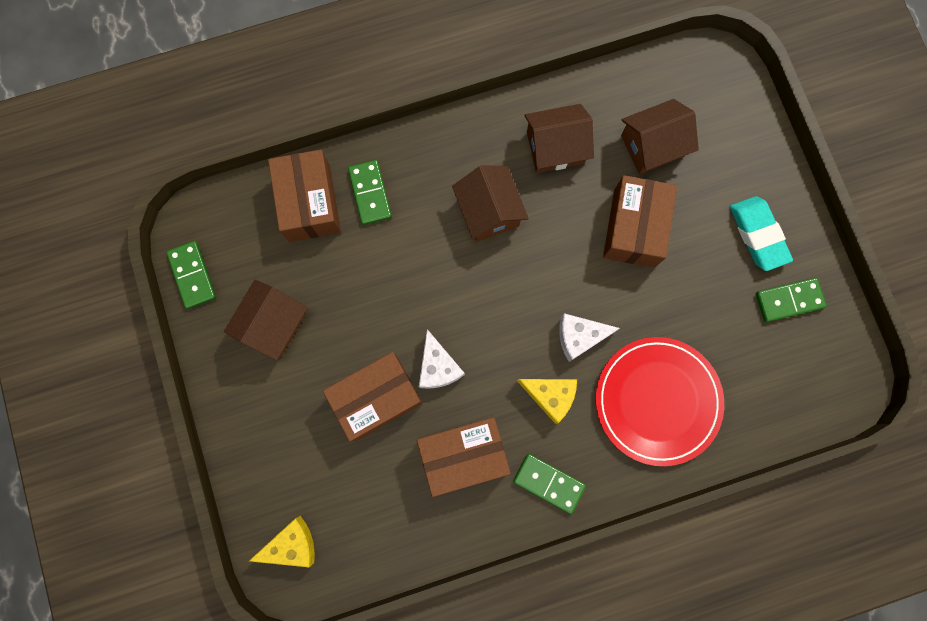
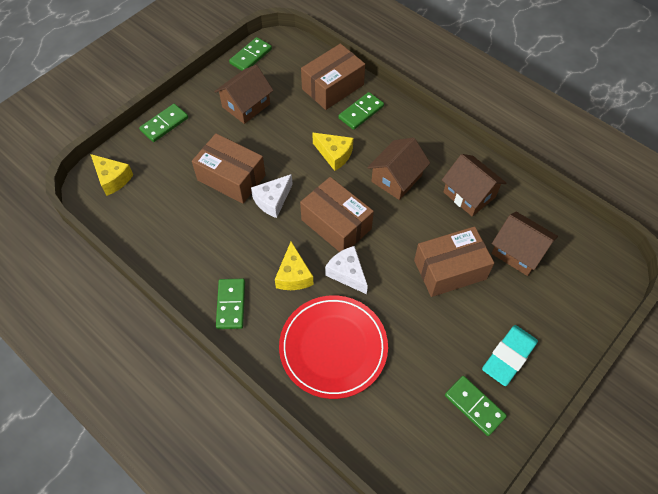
camera: 60 degrees right, 20 degrees down
(241, 441) = (164, 124): none -> green domino
(273, 324) = (246, 105): brown house -> brown house turned 45 degrees counterclockwise
(414, 260) = (334, 154): none -> yellow cheese
(463, 455) = (221, 243): brown box -> brown box (336, 224)

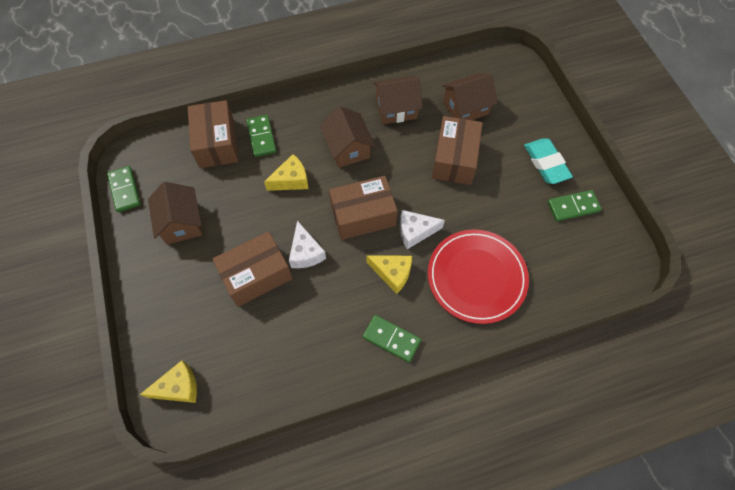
camera: 60 degrees left, 5 degrees up
(164, 124) = (146, 307): green domino -> none

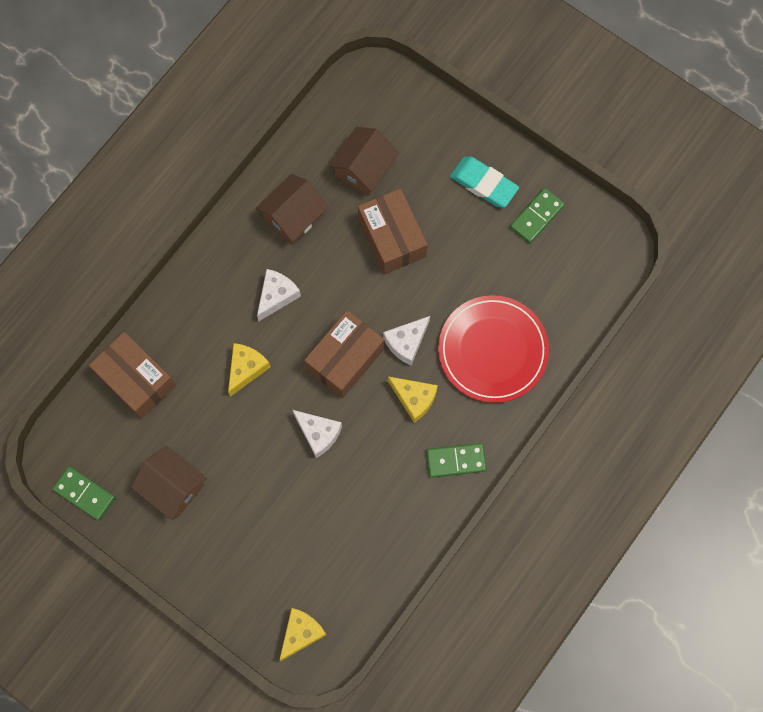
camera: 35 degrees left, 10 degrees up
(256, 275) = (289, 487): brown box -> none
(261, 137) = (177, 342): green domino -> none
(347, 148) = (276, 296): brown house -> white cheese
(392, 273) = (414, 398): yellow cheese -> yellow cheese turned 45 degrees clockwise

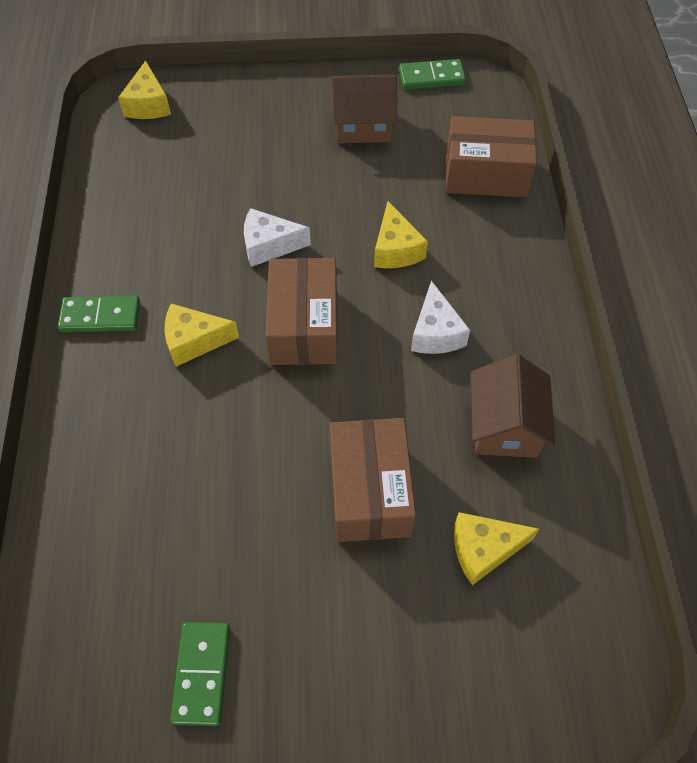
camera: 140 degrees right, 15 degrees down
(364, 169) = (484, 549): brown house -> yellow cheese
(392, 238) = (370, 491): brown box -> brown box turned 60 degrees clockwise
(406, 342) = (250, 389): white cheese -> none
(456, 461) = (100, 316): green domino -> green domino turned 45 degrees clockwise
(483, 184) = (313, 660): turquoise eraser -> none
(493, 350) = (139, 453): red plate -> none

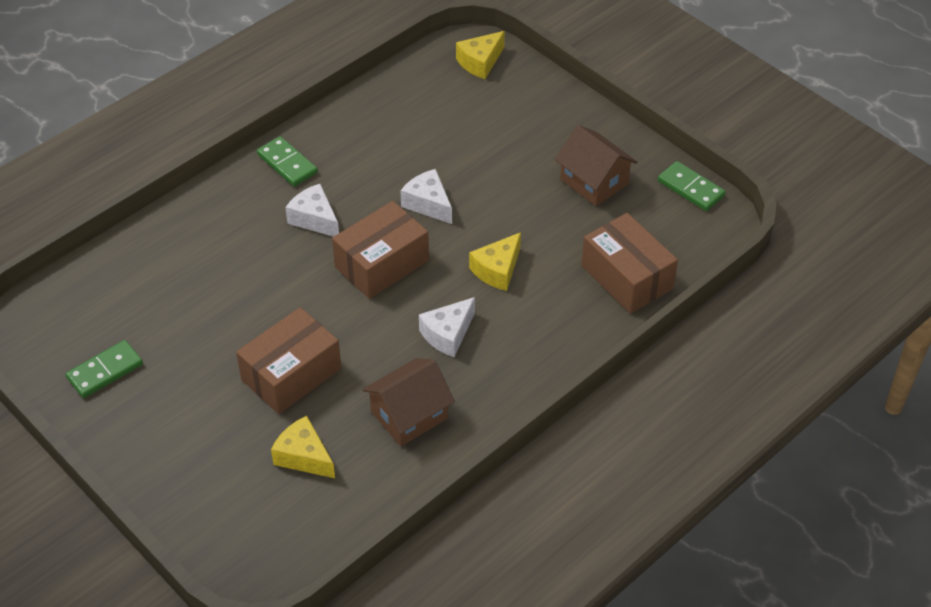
camera: 50 degrees right, 10 degrees down
(194, 341) = (314, 219): yellow cheese -> white cheese

